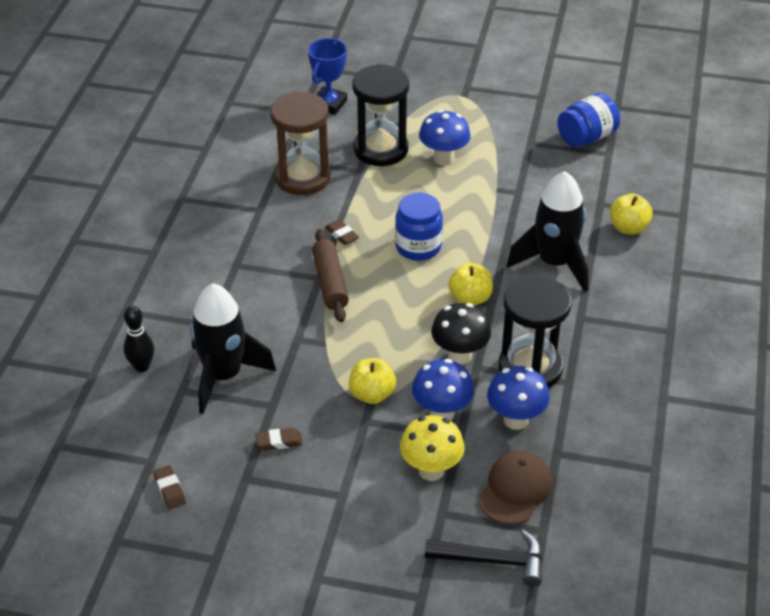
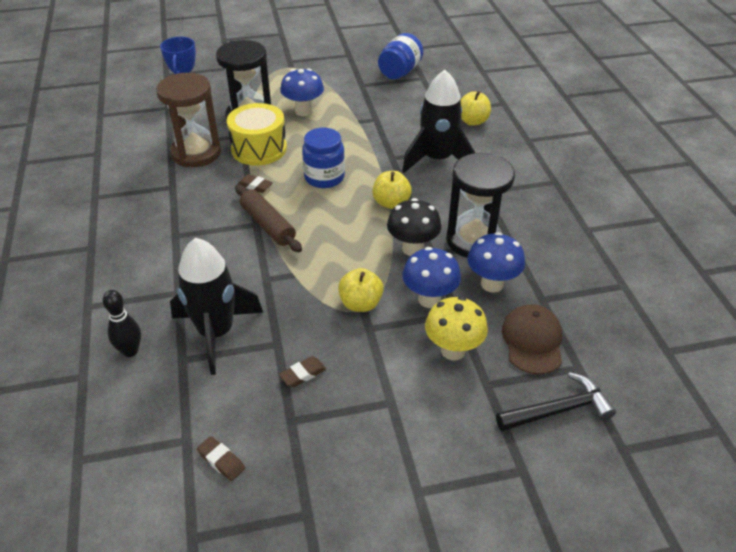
camera: 25 degrees left, 0 degrees up
(369, 192) = (259, 149): none -> yellow drum

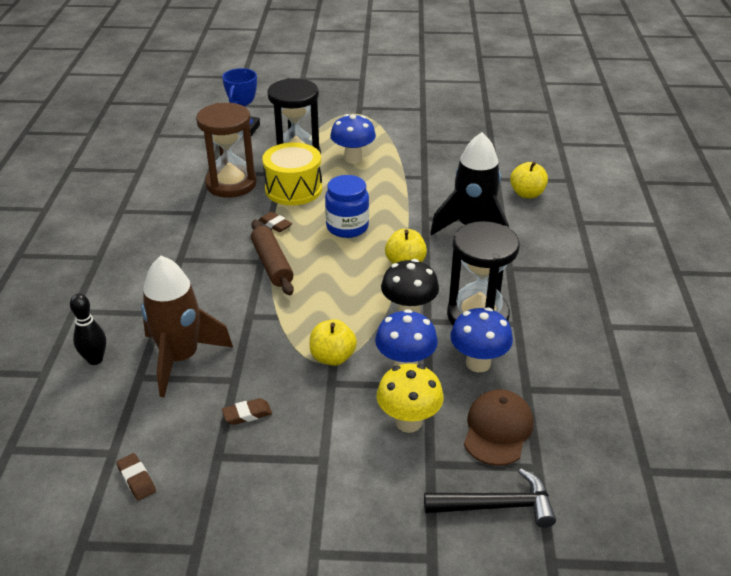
camera: 15 degrees right, 5 degrees down
(216, 333) = (180, 358): black rocket -> brown rocket
(400, 72) = (469, 133): blue jar -> none

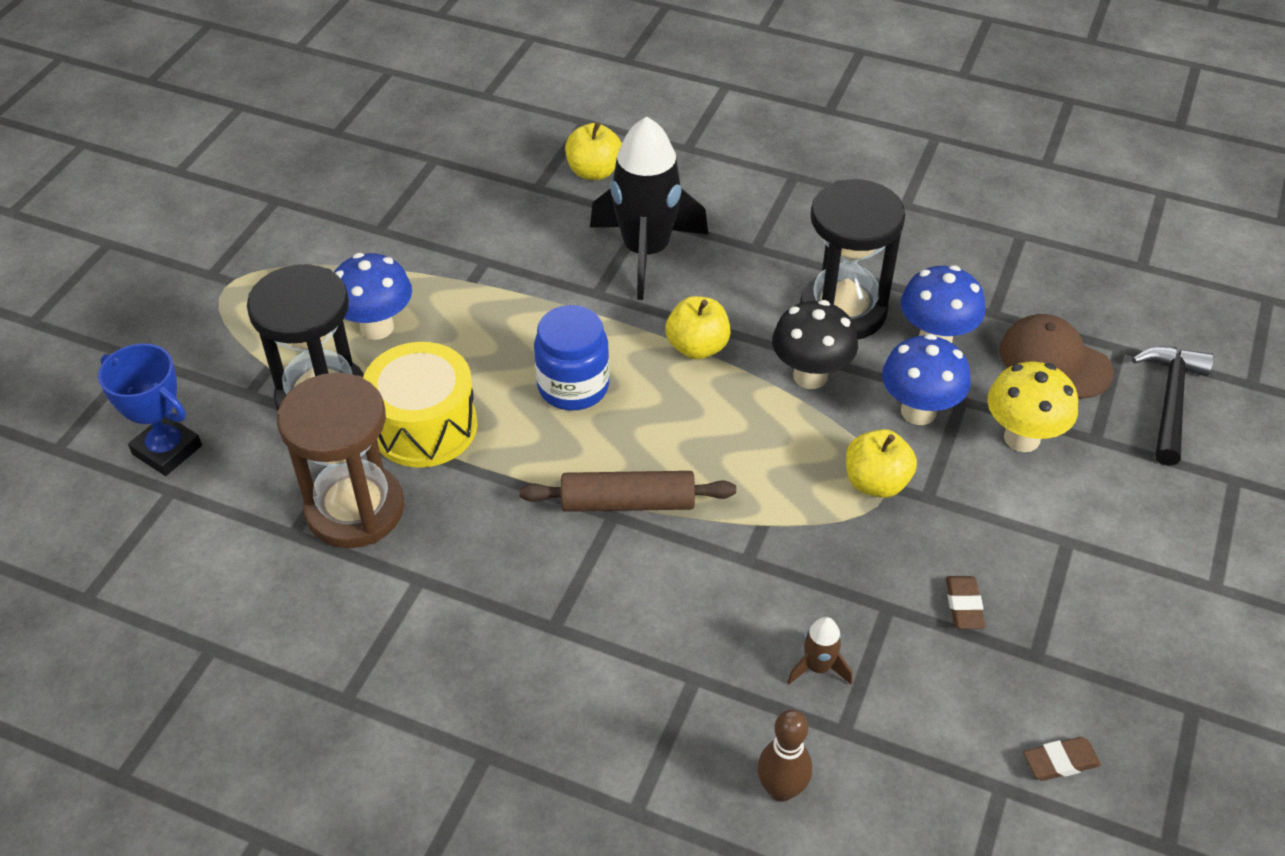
camera: 70 degrees left, 10 degrees up
(95, 359) = (781, 789): black bowling pin -> brown bowling pin
(180, 358) = (818, 667): brown rocket -> brown rocket, size x0.42
(275, 224) = (518, 474): brown eraser -> none

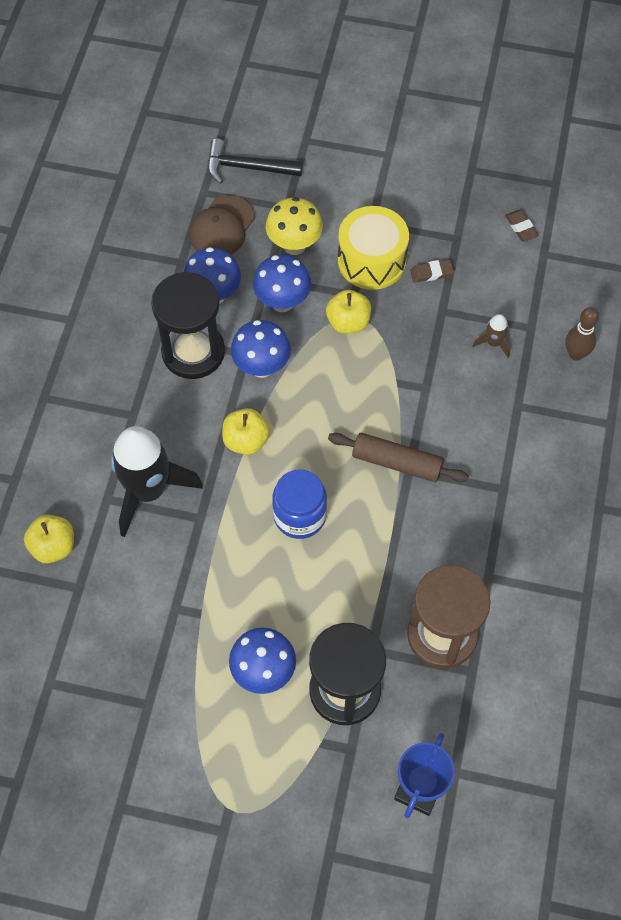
camera: 100 degrees left, 15 degrees up
(424, 426) = (357, 608): yellow drum -> yellow drum (371, 260)
(628, 503) = (397, 462): brown rolling pin -> brown rolling pin turned 60 degrees counterclockwise
(810, 376) = (261, 367): black mushroom -> blue mushroom

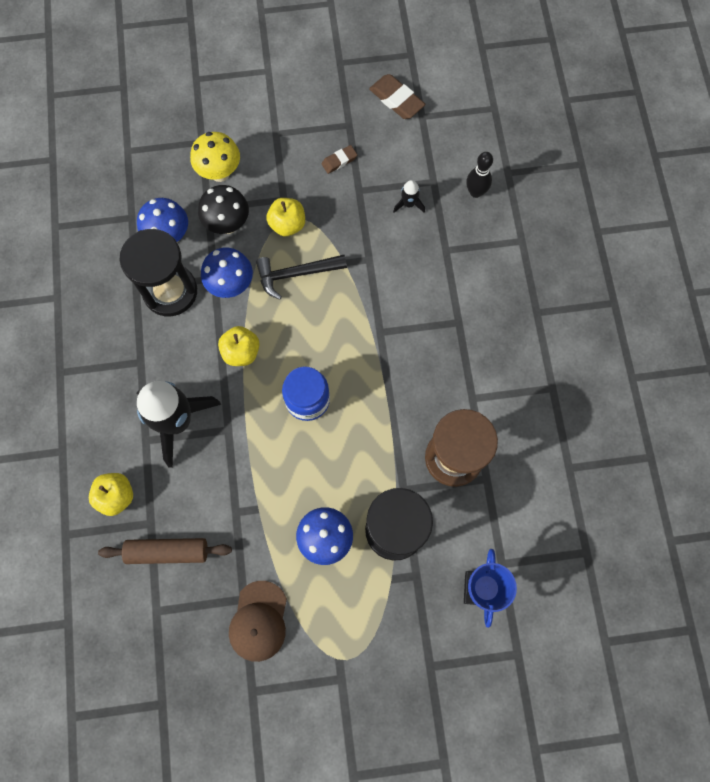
camera: 20 degrees left, 10 degrees up
(222, 227) = (154, 176): brown cap -> brown cap (259, 621)
(247, 167) = (156, 118): black hammer -> black hammer (296, 274)
(282, 302) = (228, 224): blue mushroom -> black mushroom
(371, 260) = (287, 165): yellow drum -> none
(397, 462) = (368, 329): brown rolling pin -> brown rolling pin (167, 551)
(493, 343) = (408, 204): brown rocket -> black rocket
(521, 227) = (396, 100): brown eraser -> brown eraser, size x1.70
(575, 354) = (475, 192): brown bowling pin -> black bowling pin

